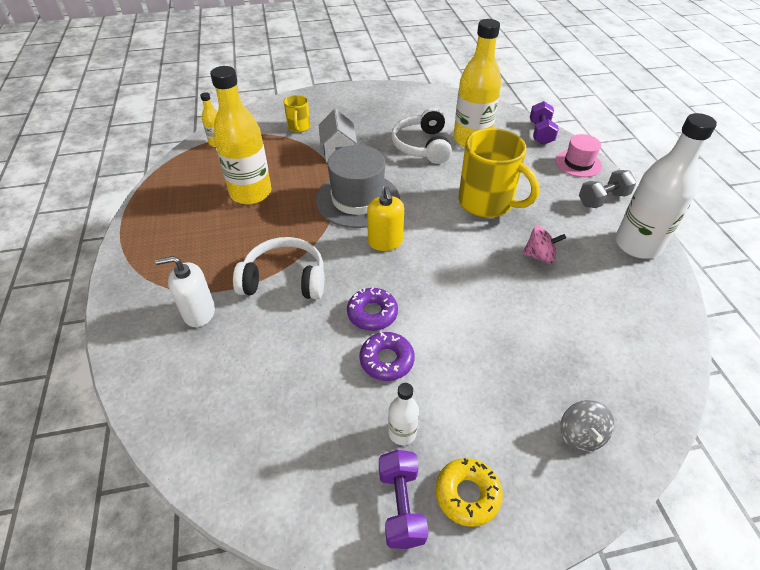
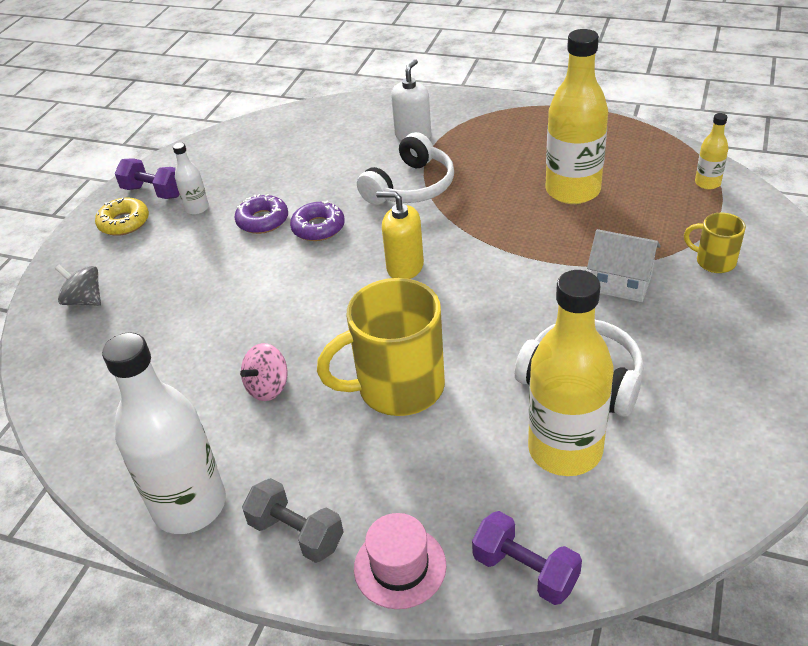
camera: 125 degrees right, 5 degrees down
(357, 200) = (498, 269): grey hat -> none
(602, 199) = (296, 533): grey dumbbell -> grey dumbbell turned 60 degrees counterclockwise

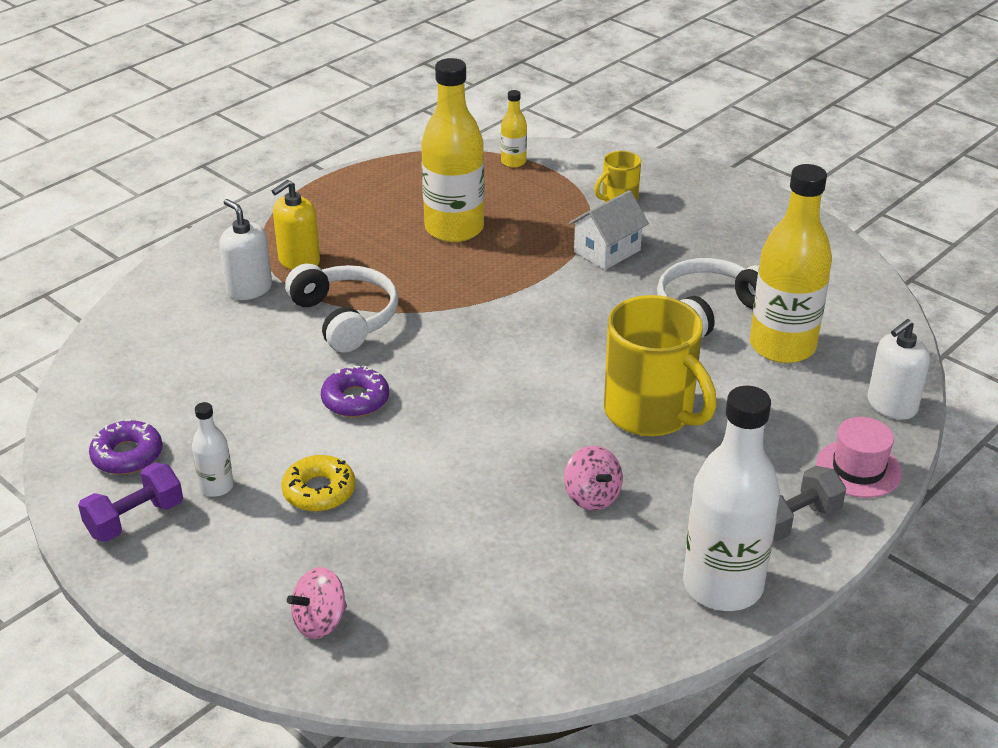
camera: 70 degrees left, 5 degrees down
(85, 300) = (320, 622): grey spinning top -> pink spinning top
(124, 222) = (179, 559): yellow donut -> yellow donut (319, 491)
(262, 220) = (299, 438): purple donut -> purple donut (127, 455)
(398, 387) = (650, 413): yellow mug -> yellow mug turned 45 degrees counterclockwise
(405, 267) = (479, 360): yellow soap dispenser -> yellow soap dispenser (299, 261)
(525, 570) = (891, 405): purple dumbbell -> white soap dispenser

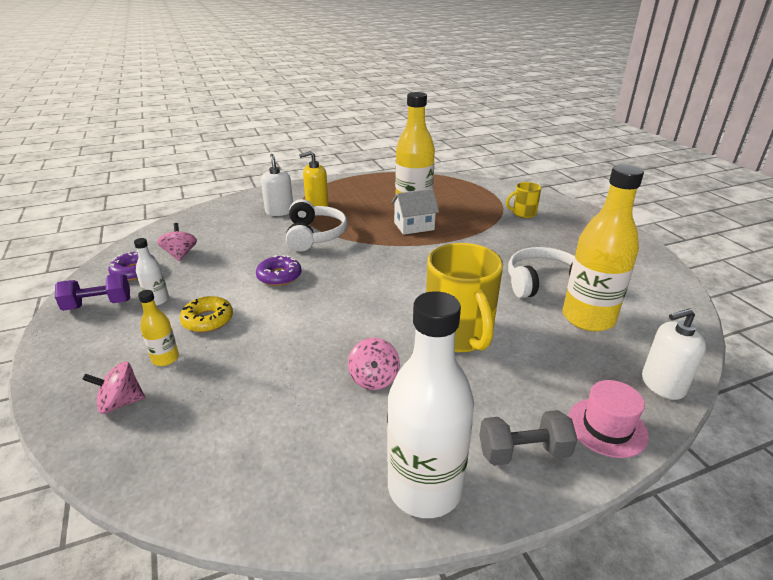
camera: 25 degrees right, 5 degrees down
(168, 407) = (180, 254): none -> pink spinning top
(513, 162) = (472, 186): yellow bottle -> yellow bottle (165, 358)
(607, 251) = (497, 237): white house -> white house (414, 226)

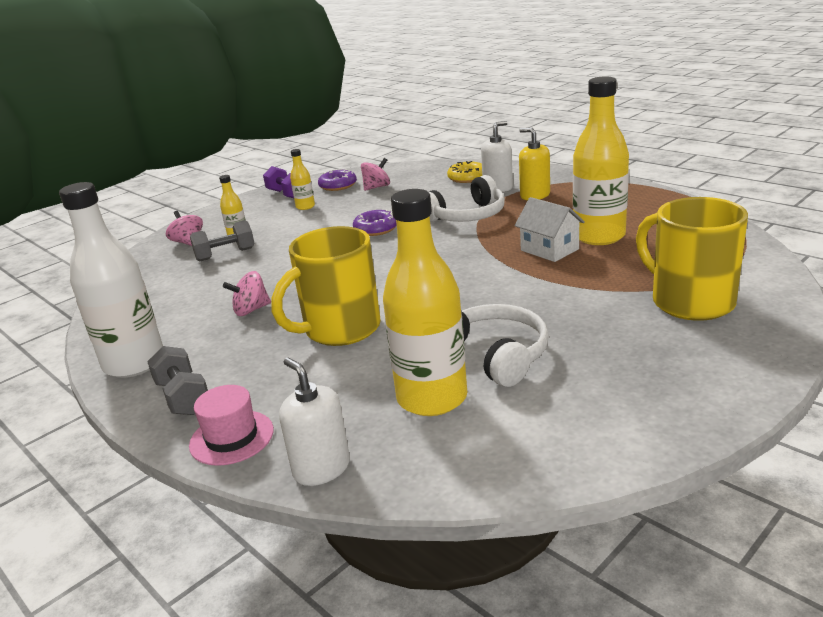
camera: 70 degrees right, 5 degrees down
(157, 300) = (305, 207): white bottle -> yellow bottle
(208, 320) = (292, 230): yellow donut -> yellow donut (467, 178)
(208, 376) = (225, 254): none -> grey dumbbell
(523, 213) = (690, 301): yellow mug -> yellow mug, size x2.02

